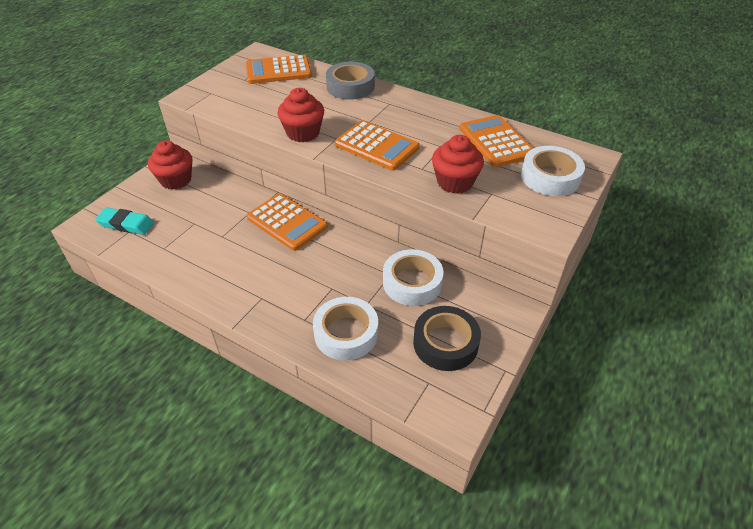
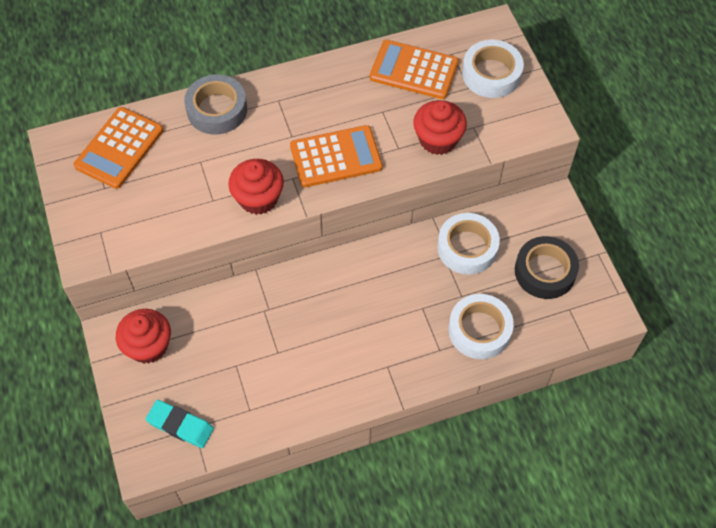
camera: 50 degrees left, 15 degrees up
(126, 224) = (180, 425): turquoise eraser -> turquoise eraser turned 60 degrees clockwise
(287, 222) = (308, 289): orange calculator -> none

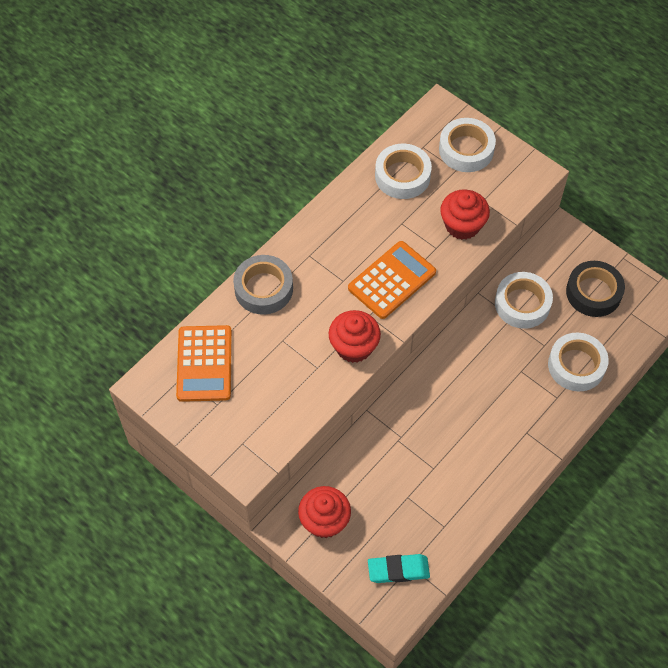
camera: 30 degrees left, 0 degrees up
(414, 70) = (402, 176): orange calculator -> white tape

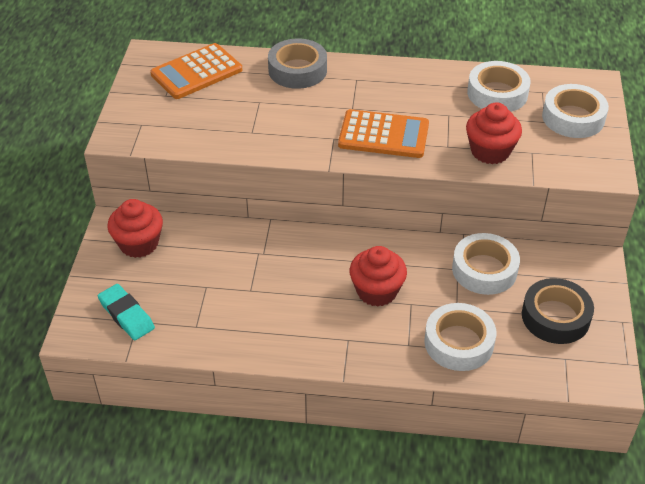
camera: 55 degrees right, 15 degrees down
(354, 347) = (293, 143): red cupcake -> red cupcake (376, 291)

